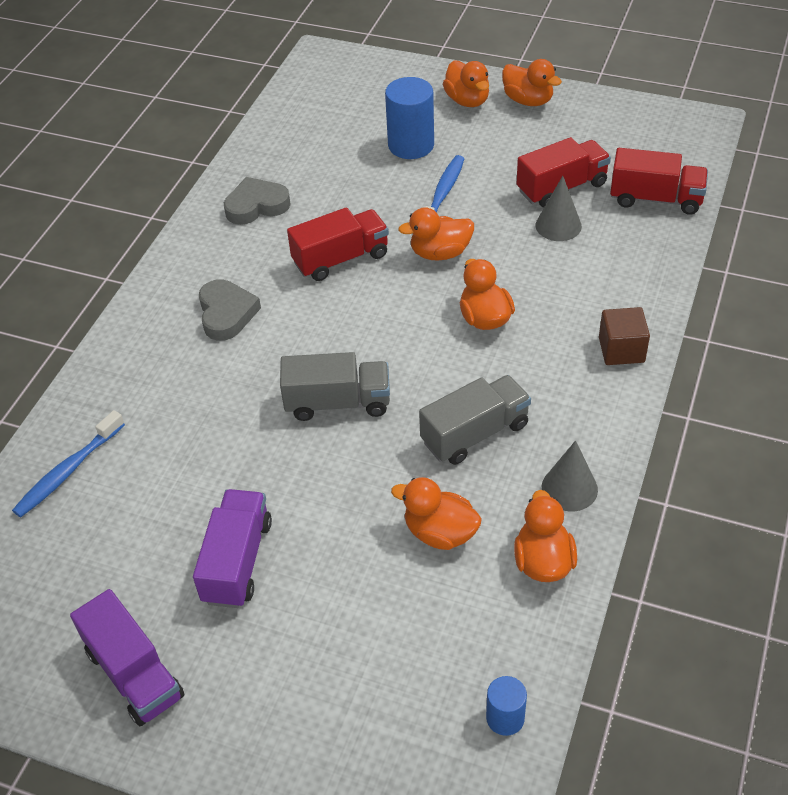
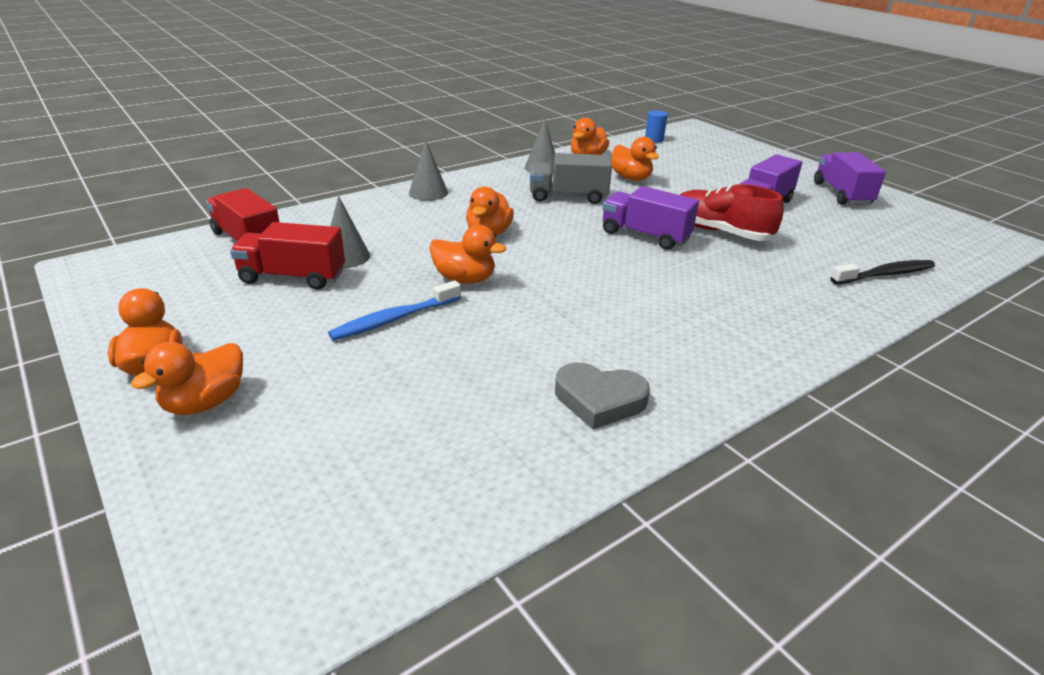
camera: 150 degrees left, 15 degrees down
(68, 471) = (885, 274): blue toothbrush -> black toothbrush
(226, 313) = (701, 315): grey heart -> none
(264, 458) = (720, 232): none -> red shoe
(338, 402) = (645, 236): grey truck -> purple truck
(341, 259) = (556, 311): red truck -> none
(411, 145) = (350, 382): blue cylinder -> none
(467, 100) = (205, 403): orange duck -> orange duck turned 150 degrees counterclockwise
(621, 350) = (428, 192): brown cube -> grey cone

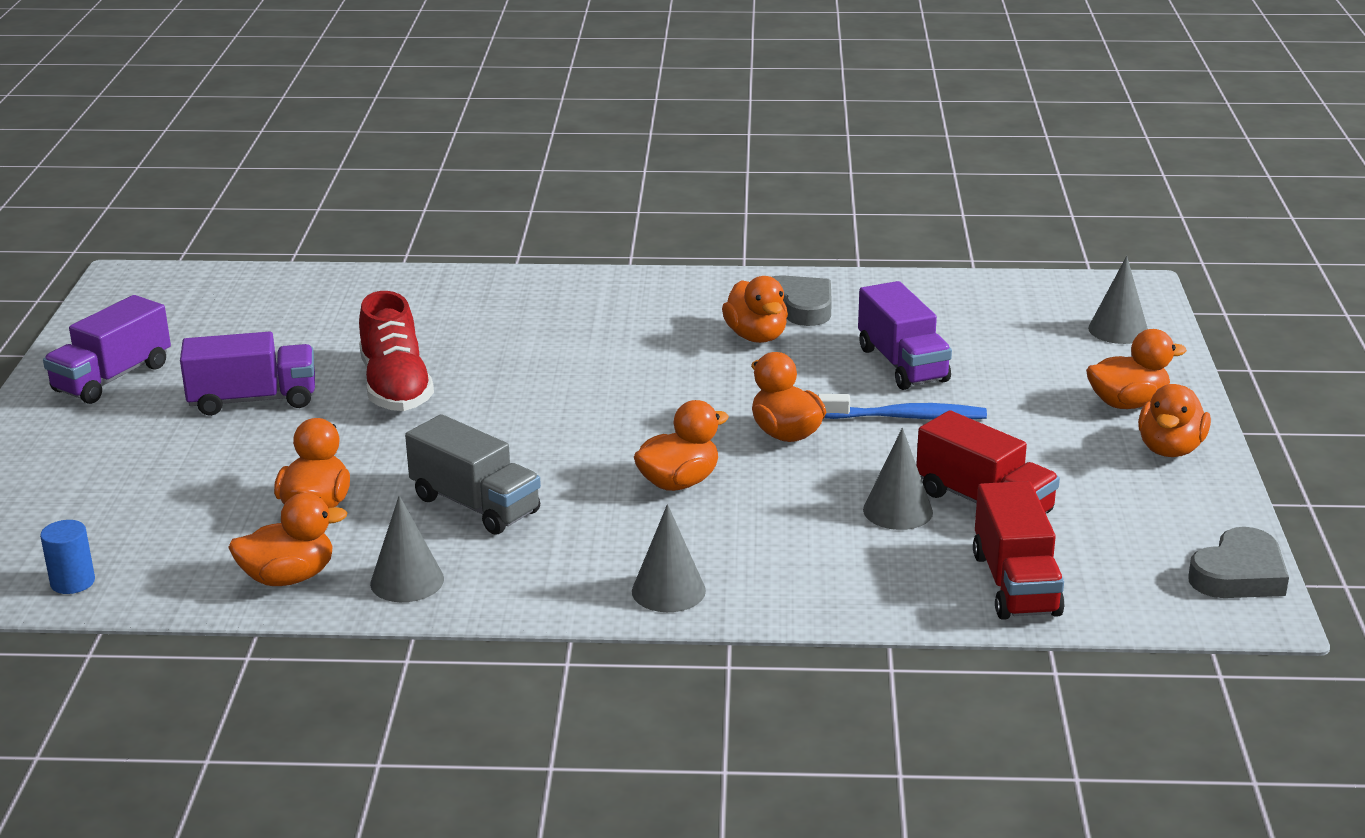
camera: 140 degrees left, 5 degrees down
(94, 285) = (1239, 574): none -> grey heart
(242, 517) = (1118, 330): none -> grey cone
(587, 350) = (756, 336): none -> orange duck
(645, 236) = (493, 413): purple truck -> purple truck (902, 364)
(885, 274) = (348, 296): black toothbrush -> none

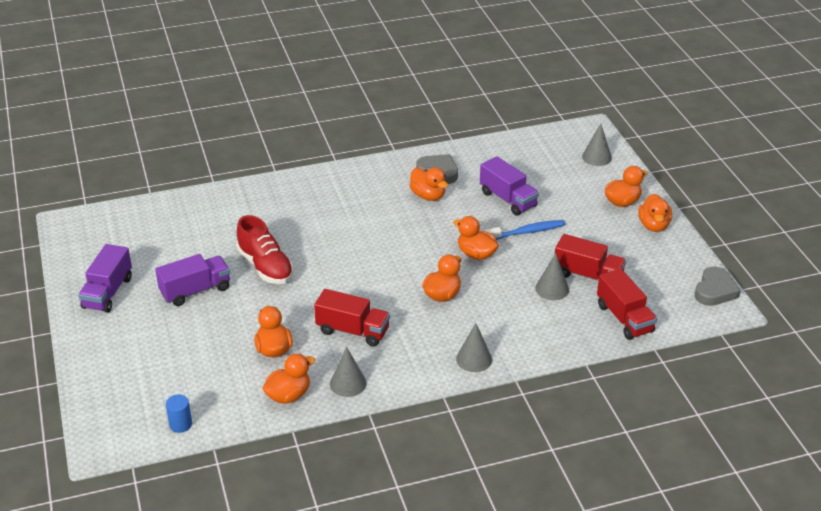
camera: 20 degrees left, 10 degrees up
(475, 505) = (352, 331): grey truck -> red truck

